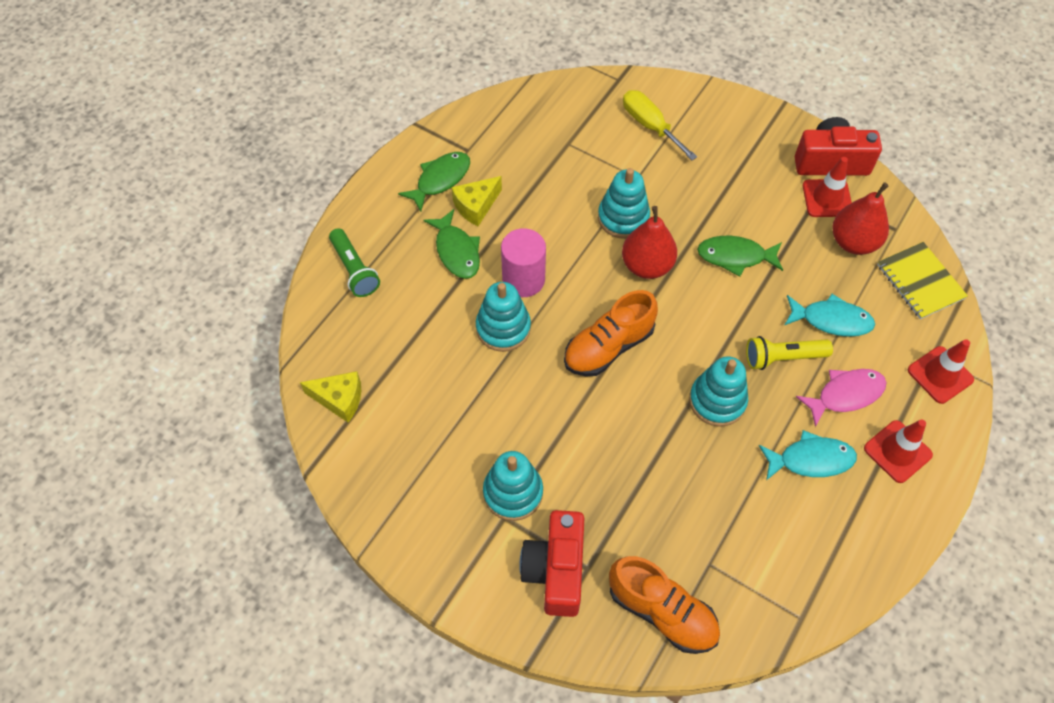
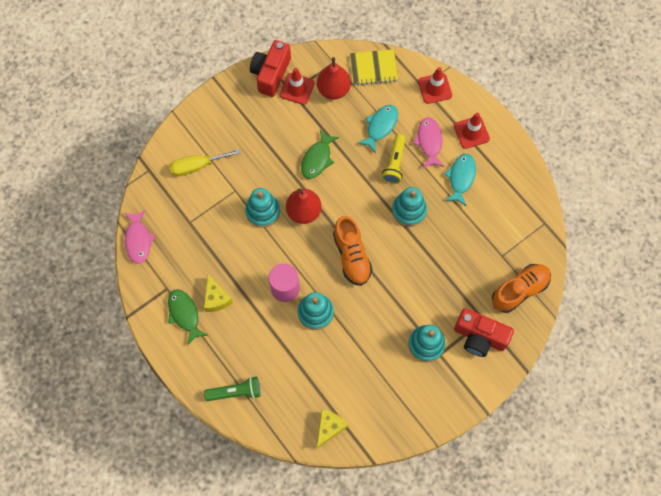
camera: 70 degrees left, 10 degrees up
(457, 251) = (247, 322): green fish -> none
(519, 100) = (138, 240): none -> pink fish

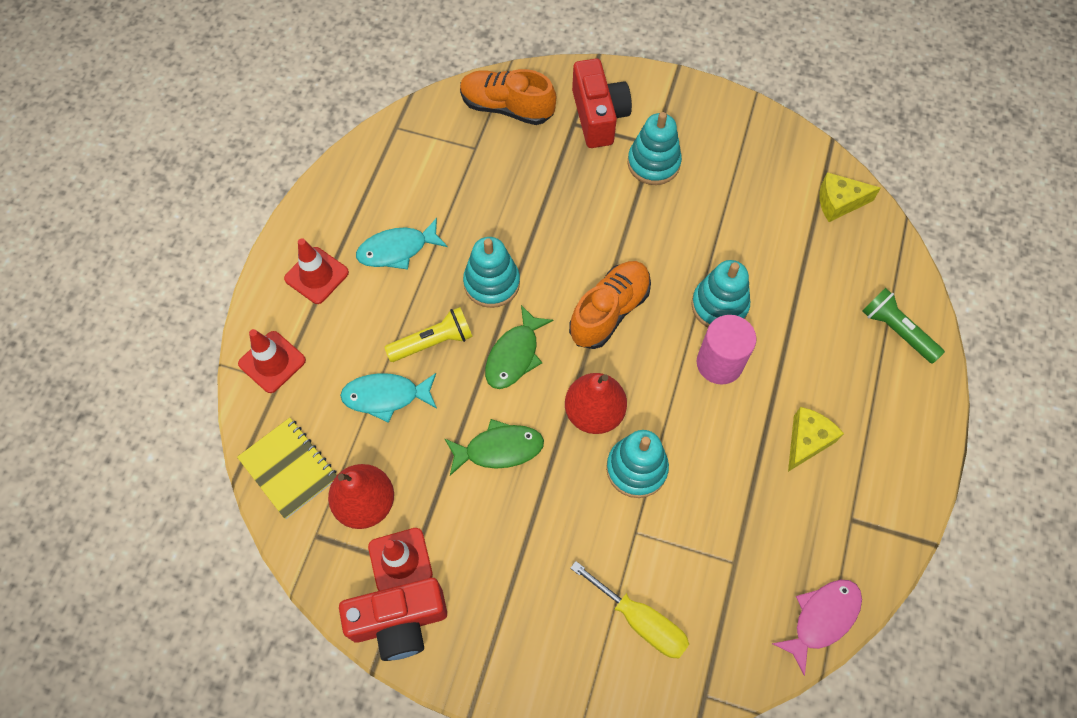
camera: 125 degrees left, 5 degrees down
(184, 314) = (863, 467): green fish -> green fish (514, 355)
(429, 142) = (367, 319): pink fish -> none

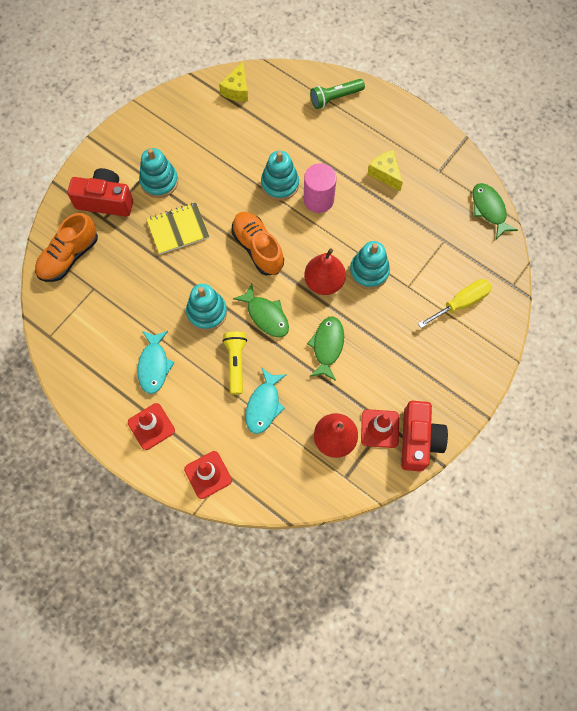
camera: 70 degrees left, 5 degrees up
(289, 468) = (292, 483): yellow notebook -> yellow notebook (178, 229)
(822, 618) = (489, 209): pink fish -> green fish

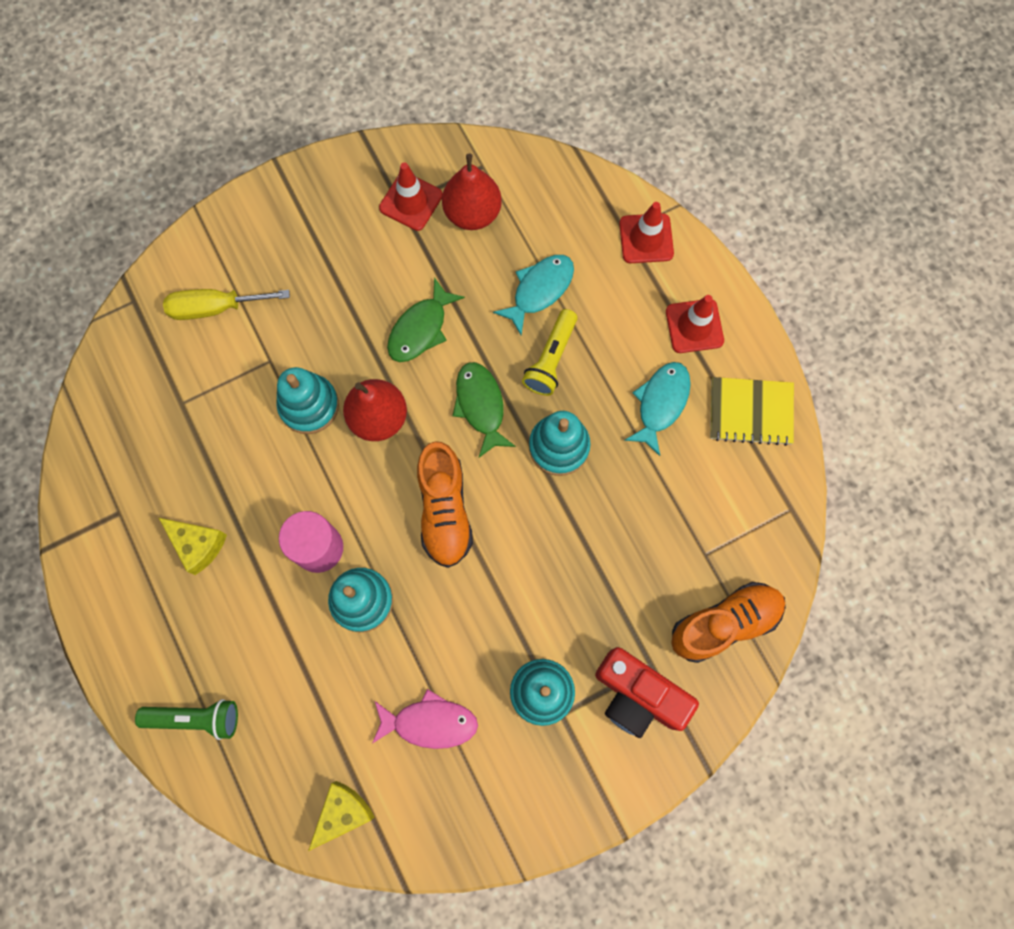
camera: 155 degrees left, 5 degrees up
(178, 229) = (546, 594): yellow notebook -> yellow notebook (750, 412)
(212, 144) = (430, 722): none -> pink fish
(385, 173) = (198, 545): yellow cheese -> yellow cheese turned 45 degrees counterclockwise
(418, 440) = (372, 169): red camera -> none
(489, 209) = (89, 420): green fish -> none

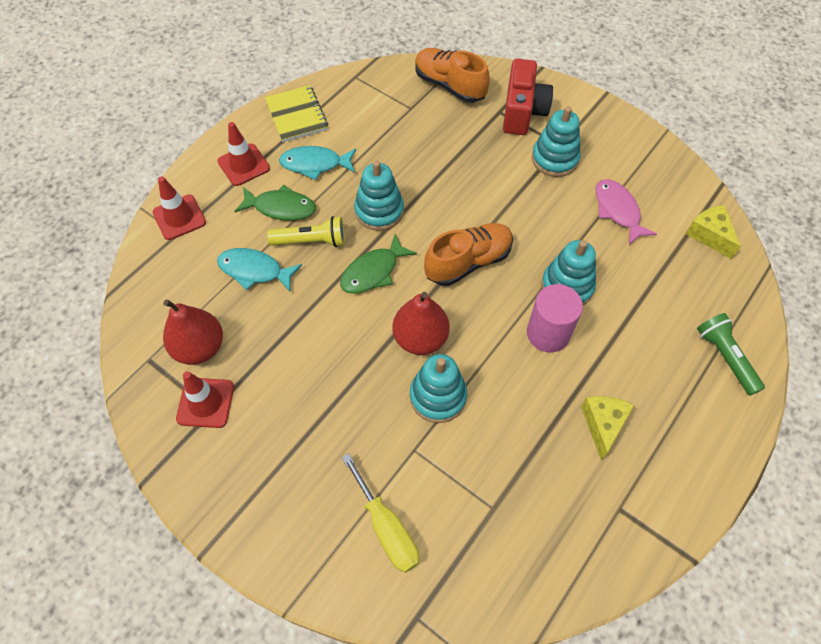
camera: 115 degrees left, 15 degrees down
(343, 813) = (709, 235): yellow cheese -> yellow cheese turned 45 degrees clockwise
(420, 329) = (327, 341): green fish -> green fish (281, 208)

